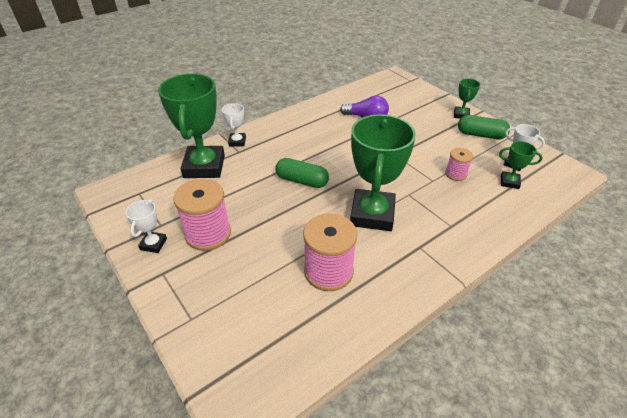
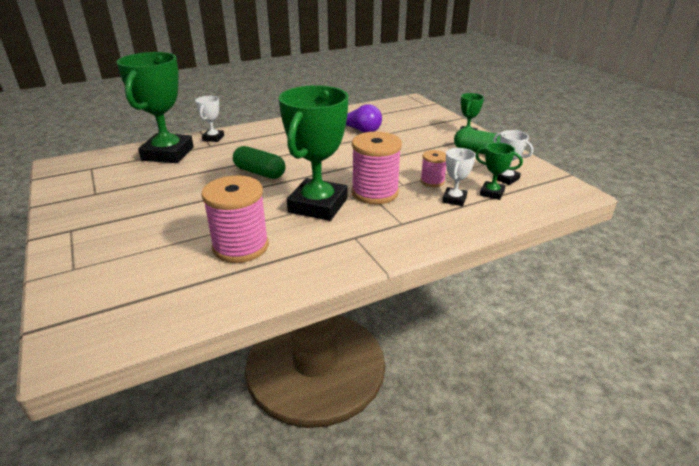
camera: 10 degrees right, 10 degrees down
(153, 244) = (77, 207): white trophy -> white trophy (454, 199)
(208, 234) = (136, 204): pink spool -> pink spool (375, 193)

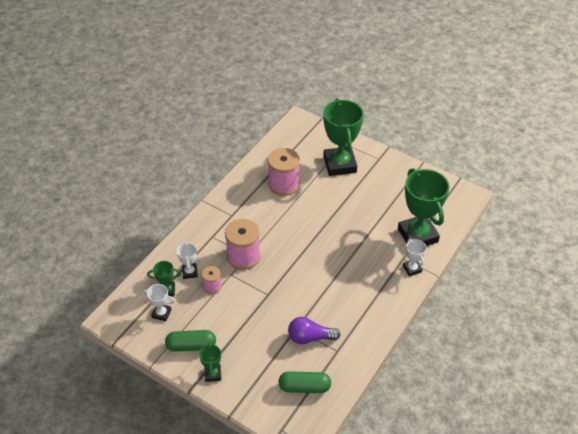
camera: 150 degrees right, 15 degrees up
(259, 172) = (333, 244): green capsule -> green capsule (304, 387)
(318, 205) = (269, 230): green trophy -> green trophy (340, 164)

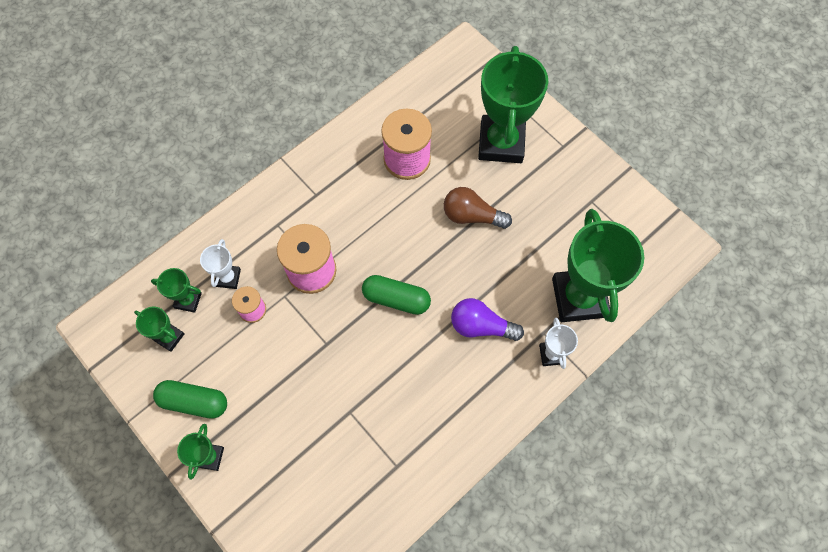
camera: 15 degrees right, 20 degrees up
(161, 313) = (169, 337): white trophy -> green trophy
(304, 387) = (331, 515): green capsule -> green capsule (396, 299)
(310, 337) = (364, 433): purple light bulb -> purple light bulb (481, 326)
(335, 206) = (472, 216): none -> brown light bulb

